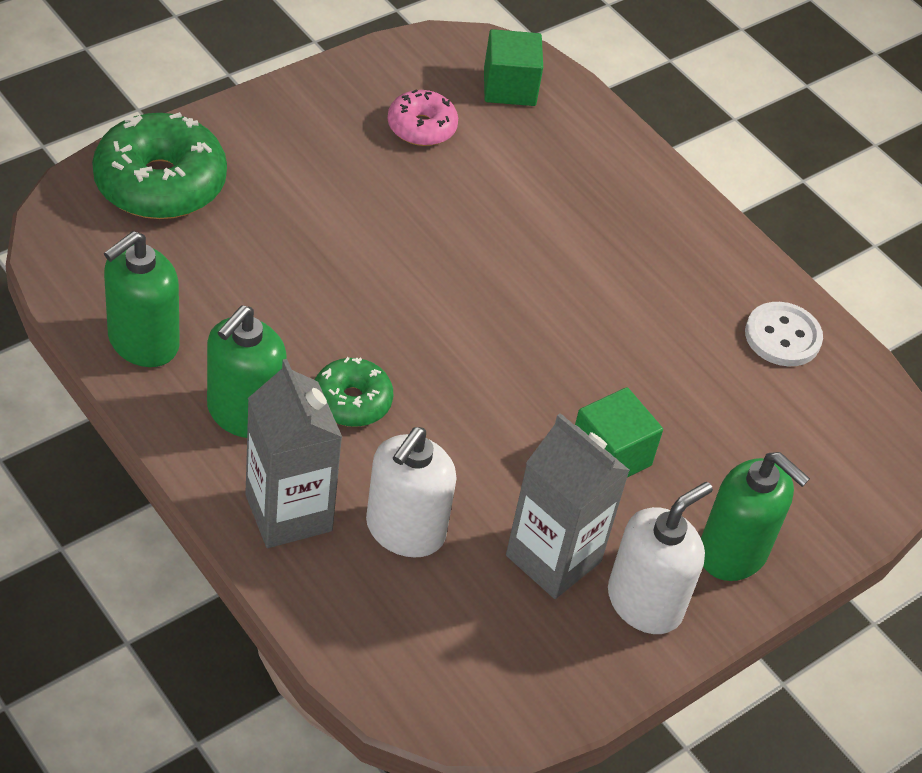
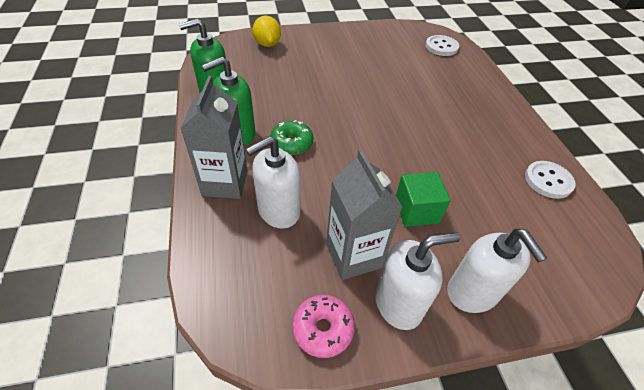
camera: 30 degrees right, 0 degrees up
(160, 183) = (267, 44): green donut -> yellow lemon
(421, 127) = (392, 51): pink donut -> pink donut (323, 329)
(509, 87) = (441, 47): green cube -> white button
(733, 552) = (472, 293): green soap dispenser -> white soap dispenser

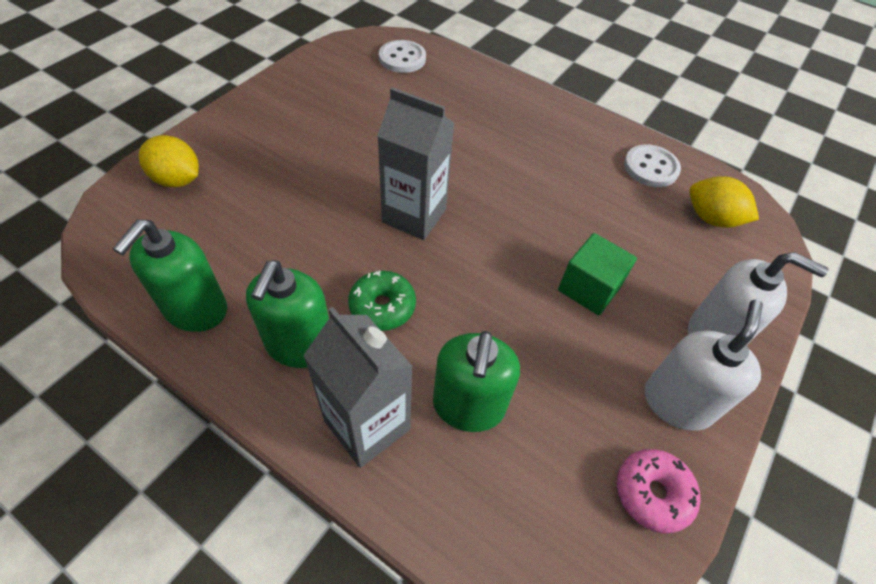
camera: 45 degrees left, 5 degrees up
(278, 211) = (468, 406): white soap dispenser -> green soap dispenser
(353, 255) = (592, 389): grey carton -> grey carton (414, 215)
(562, 235) = (711, 218): none -> yellow lemon

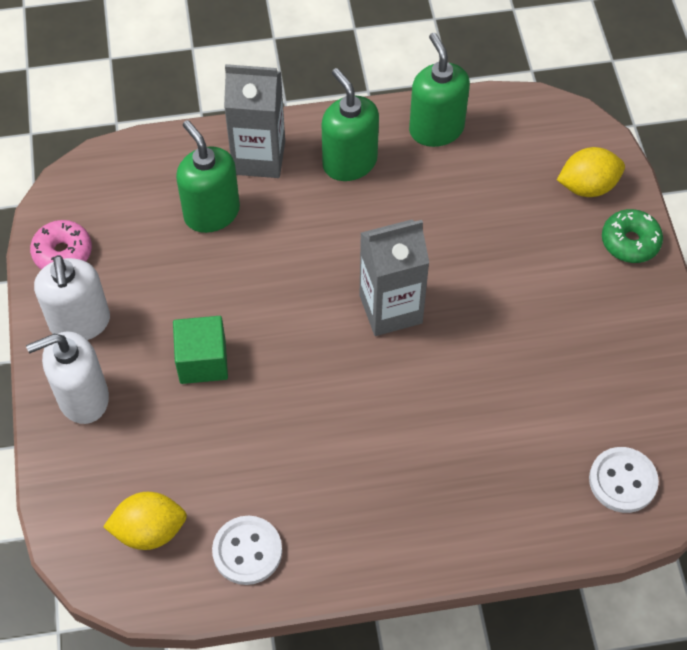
camera: 140 degrees right, 5 degrees up
(382, 306) = (330, 225): green donut -> green donut (630, 242)

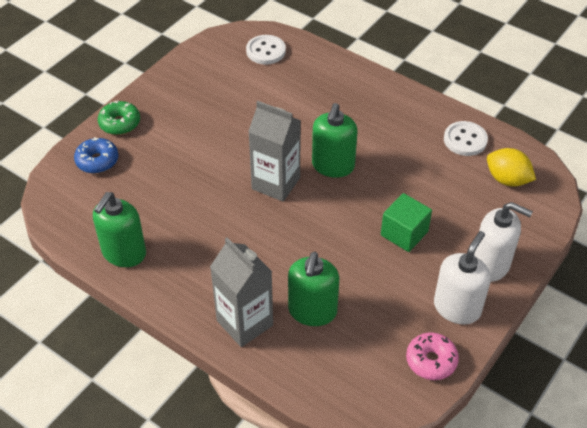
camera: 135 degrees left, 10 degrees down
(349, 162) = (197, 275): green soap dispenser -> green soap dispenser (333, 166)
(587, 186) = (97, 161): yellow lemon -> blue donut

